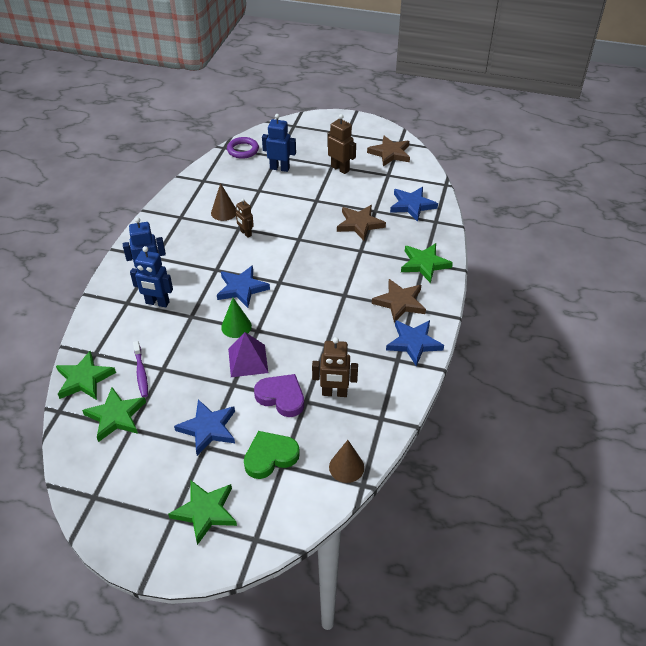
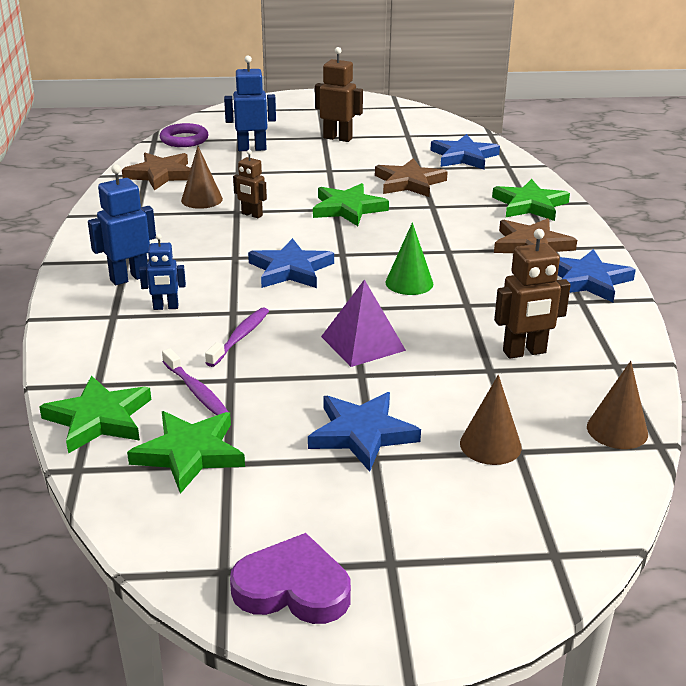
camera: 20 degrees left, 15 degrees down
(157, 303) = (165, 307): blue robot -> blue robot, size x0.64
(184, 337) = (240, 337): none -> purple toothbrush
(205, 512) = (441, 540): green star -> green star (348, 209)
(236, 326) = (314, 310): green cone -> green cone (409, 283)
(270, 457) = (490, 445): green heart -> brown cone
(281, 397) = (449, 373): purple heart -> purple heart (293, 588)
(390, 153) = (393, 117): brown star -> brown star (161, 175)

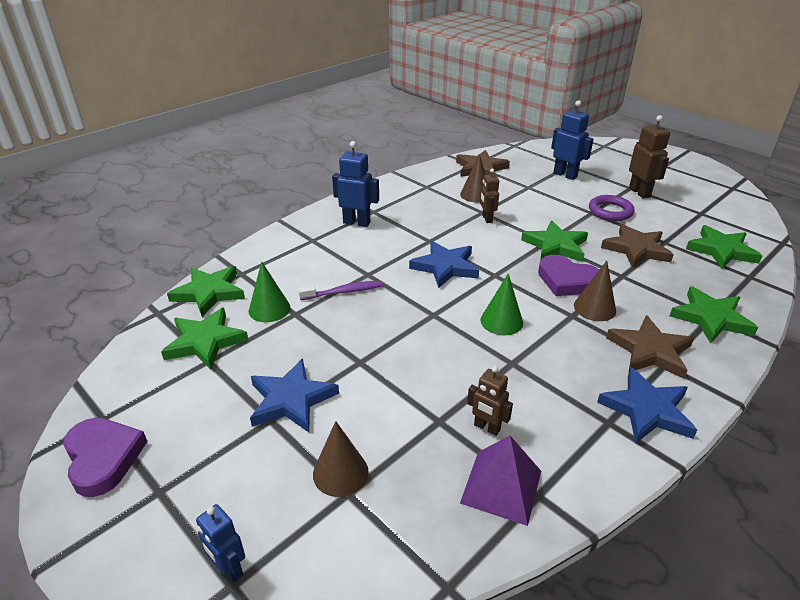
camera: 50 degrees right, 5 degrees up
(165, 307) = (342, 250): blue robot -> blue robot (229, 569)
(184, 139) = (533, 152): purple ring -> purple ring (610, 211)
(196, 391) = (269, 309): purple toothbrush -> green cone
(363, 343) = (398, 342): purple pyramid -> purple pyramid (501, 487)
(402, 229) = (567, 280): none -> purple heart
(463, 157) = (721, 250): blue star -> green star
(524, 352) = (487, 427): brown robot -> brown robot, size x0.64
(617, 430) = (439, 544): brown cone -> brown cone (594, 308)

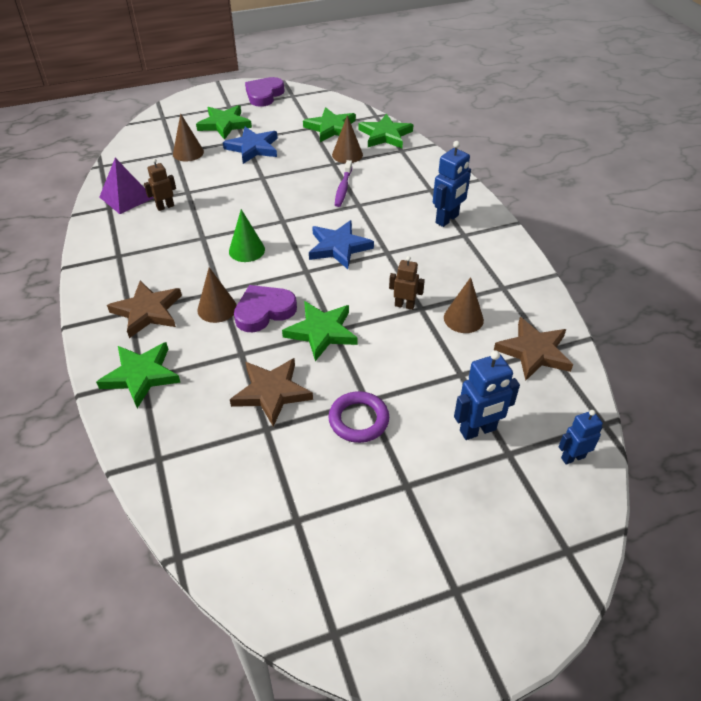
camera: 115 degrees right, 10 degrees up
(103, 458) = (264, 95): purple heart -> purple heart turned 120 degrees clockwise
(229, 569) = (170, 118): blue robot -> blue robot (572, 457)
(269, 309) = (347, 154): green cone -> brown cone
(639, 192) = (387, 486): brown robot -> none
(647, 410) = (108, 277): blue star -> none
(721, 250) = (214, 471): green star -> green star (224, 124)

